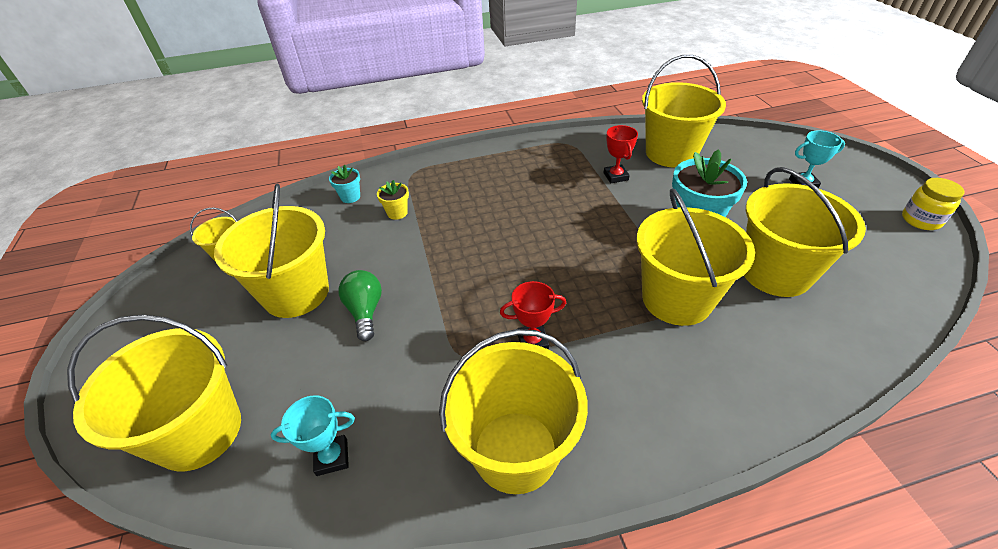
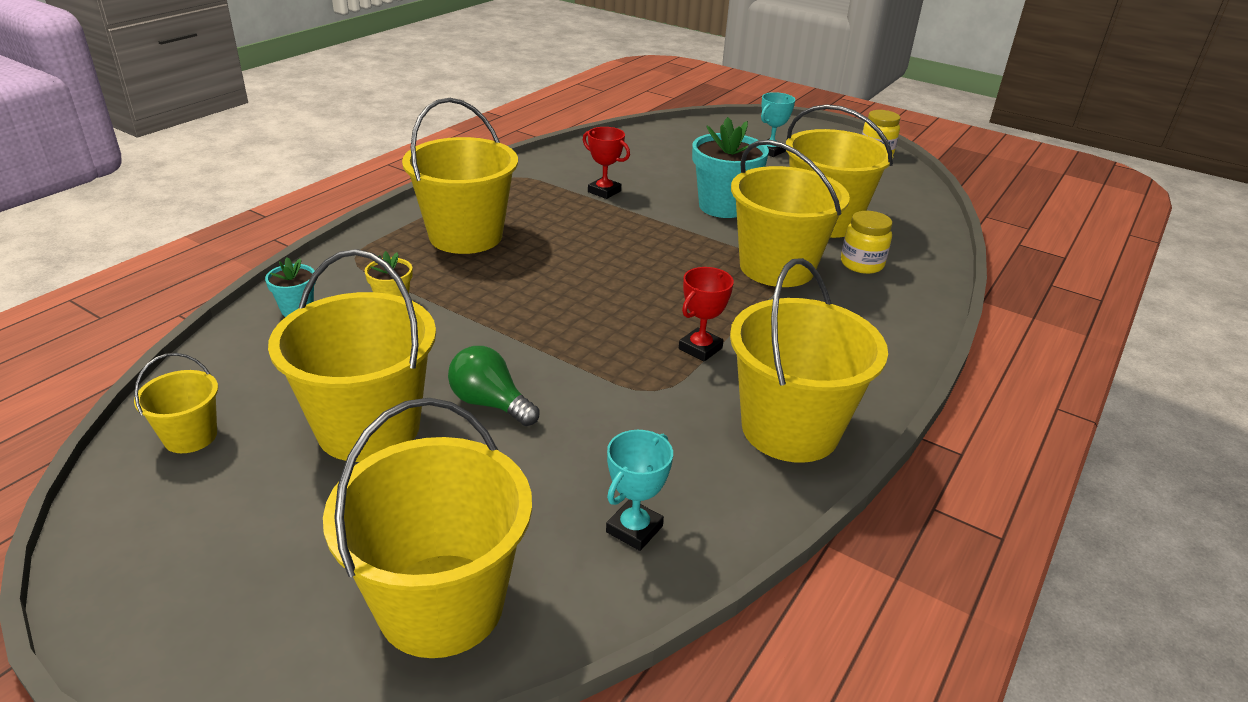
camera: 45 degrees left, 10 degrees down
(671, 153) = (632, 157): yellow bucket -> yellow bucket (466, 236)
(762, 331) = (862, 264): none -> yellow jar

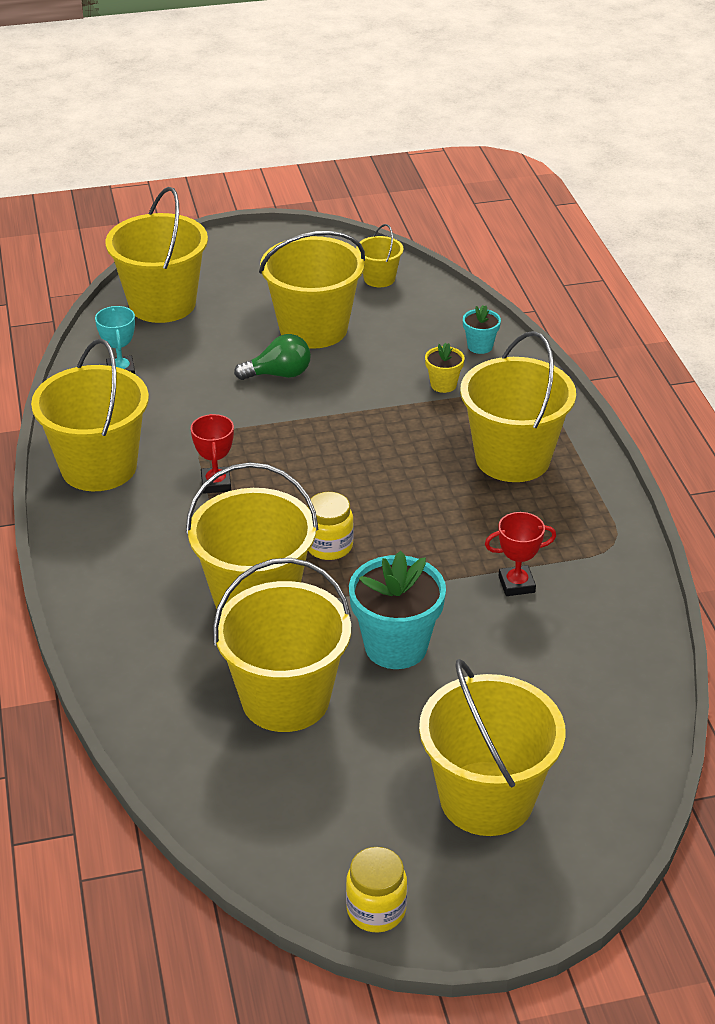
camera: 135 degrees right, 5 degrees up
(770, 151) = (486, 798): turquoise trophy -> yellow bucket
(862, 264) = (193, 658): yellow jar -> yellow jar (329, 546)

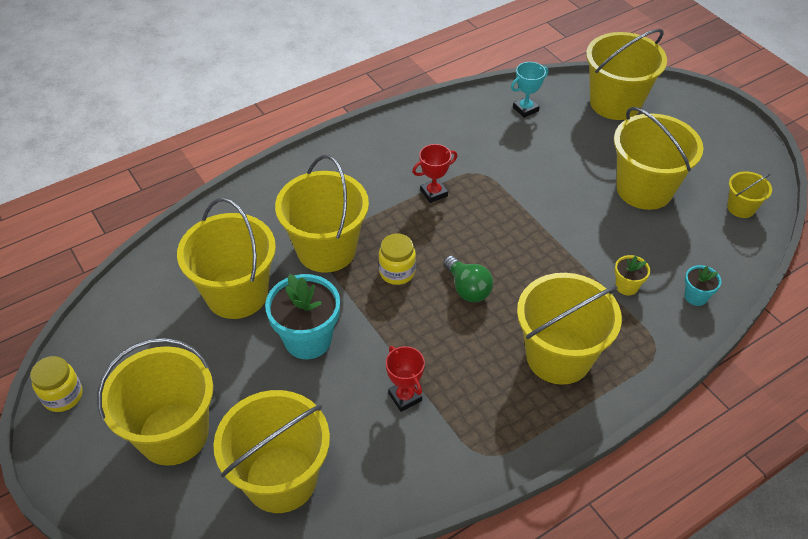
camera: 70 degrees right, 10 degrees up
(99, 467) = (420, 133): yellow bucket -> yellow bucket (281, 479)
(279, 374) = (575, 187): green light bulb -> green light bulb (467, 288)

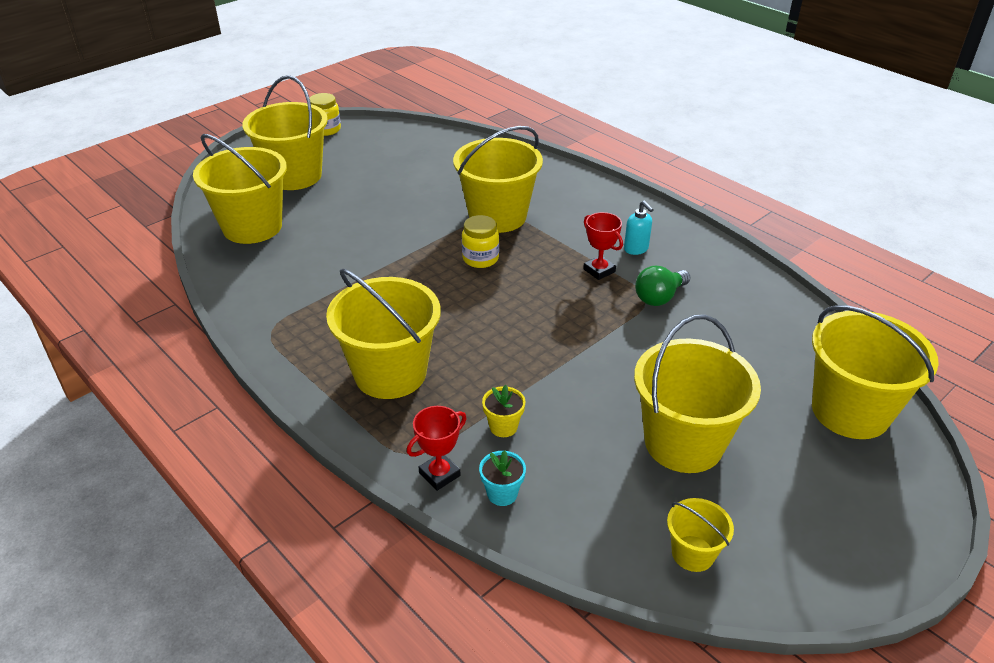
camera: 80 degrees right, 10 degrees down
(237, 294) = (434, 180): yellow bucket -> none
(308, 339) = (390, 220): turquoise flower pot -> none
(405, 397) = (333, 278): red trophy -> red trophy (439, 474)
(407, 163) = (636, 249): none -> turquoise soap dispenser
(467, 288) = (470, 304): green light bulb -> green light bulb (659, 297)
(525, 109) = (781, 328): turquoise trophy -> none

